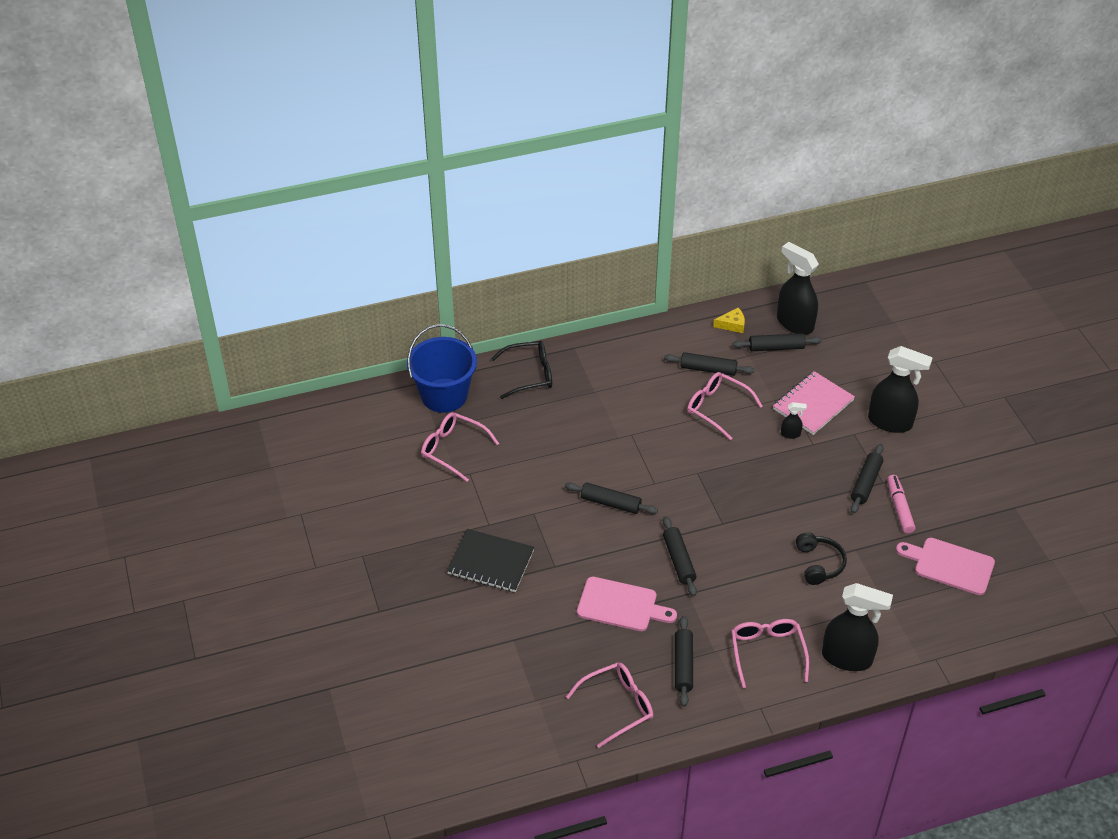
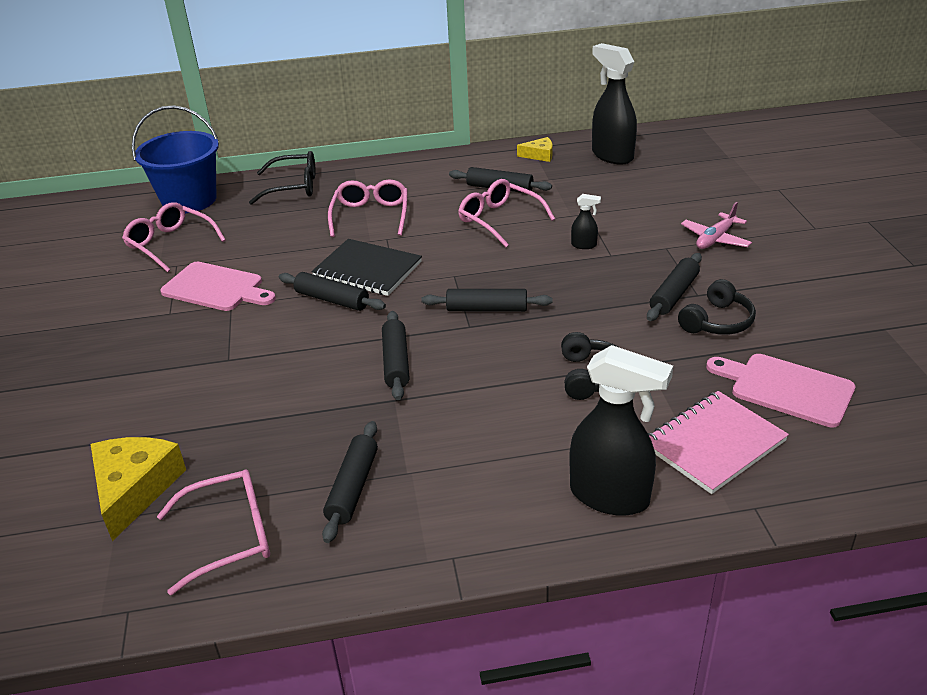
camera: 10 degrees right, 10 degrees down
(491, 562) = (148, 351): black notebook -> black notebook (367, 270)
(539, 678) = (135, 489): none -> yellow cheese
(621, 605) = (295, 408): pink cutting board -> pink cutting board (216, 288)
(767, 652) = (486, 480): pink glasses -> pink glasses (371, 216)
(776, 347) = (585, 173): black rolling pin -> black rolling pin (487, 309)
(813, 405) = (619, 221): pink notebook -> pink notebook (714, 444)
(890, 422) = (715, 239): black spray bottle -> pink plane
(899, 508) = (717, 321): pink marker -> black headphones

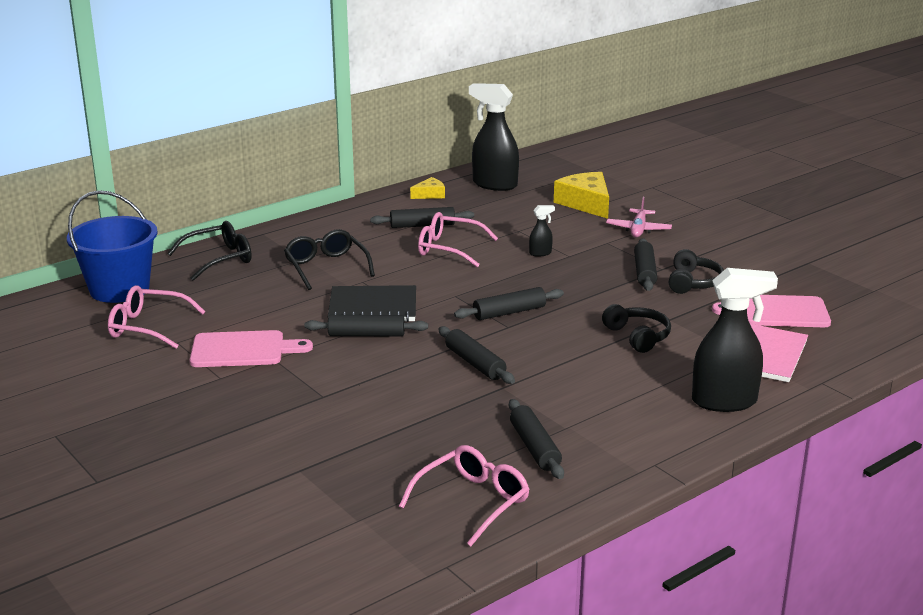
camera: 30 degrees left, 10 degrees down
(135, 489) = (353, 498): yellow cheese -> yellow cheese (586, 203)
(371, 216) = (326, 267): pink glasses -> black glasses

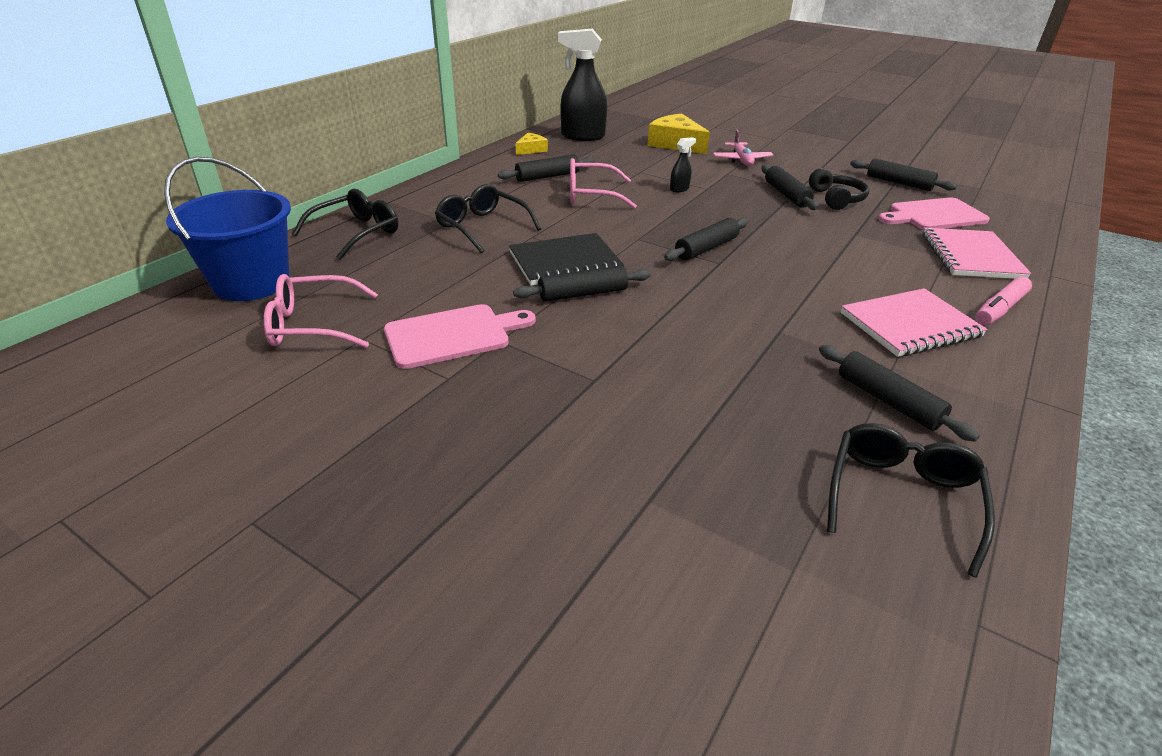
camera: 20 degrees left, 10 degrees up
(472, 502) = (901, 498): pink glasses -> black glasses
(475, 363) = (726, 308): black rolling pin -> black rolling pin (899, 183)
(622, 400) = (910, 325): none -> pink notebook
(638, 336) = (847, 255): black headphones -> none
(725, 402) = (999, 309): black spray bottle -> pink marker

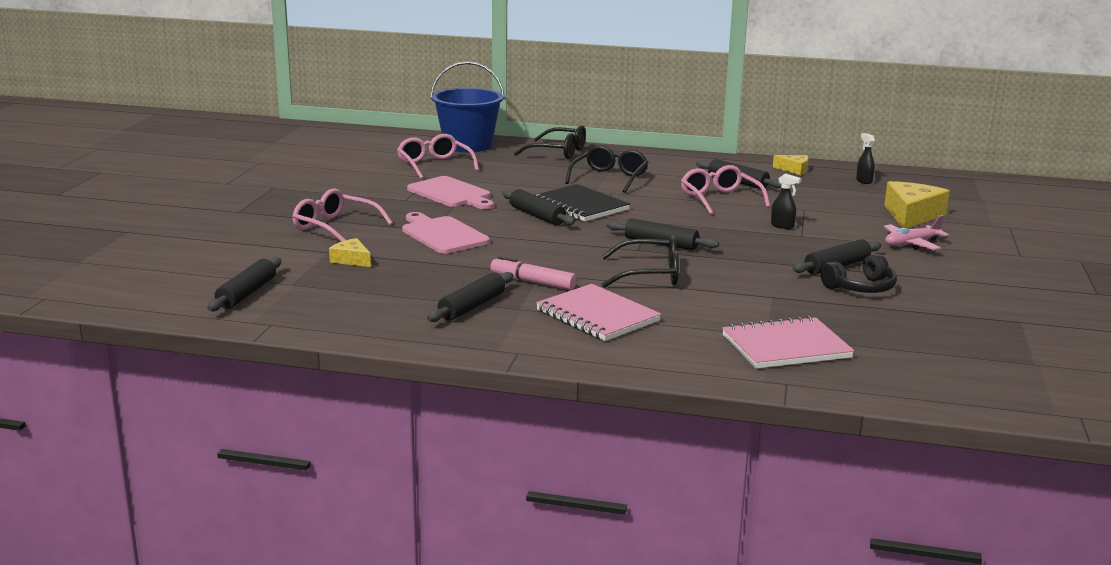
camera: 70 degrees right, 15 degrees down
(534, 472) = (335, 227): none -> pink glasses
(582, 136) = (864, 181): black spray bottle -> black spray bottle, size x0.44
(695, 478) = (351, 260): none -> yellow cheese
(899, 183) = (970, 318): black rolling pin -> black rolling pin (247, 293)
(901, 498) = (364, 309): black glasses -> black glasses (650, 275)
(934, 215) = (884, 333): pink cutting board -> pink cutting board (443, 234)
(999, 309) = (669, 352): pink marker -> pink marker (533, 282)

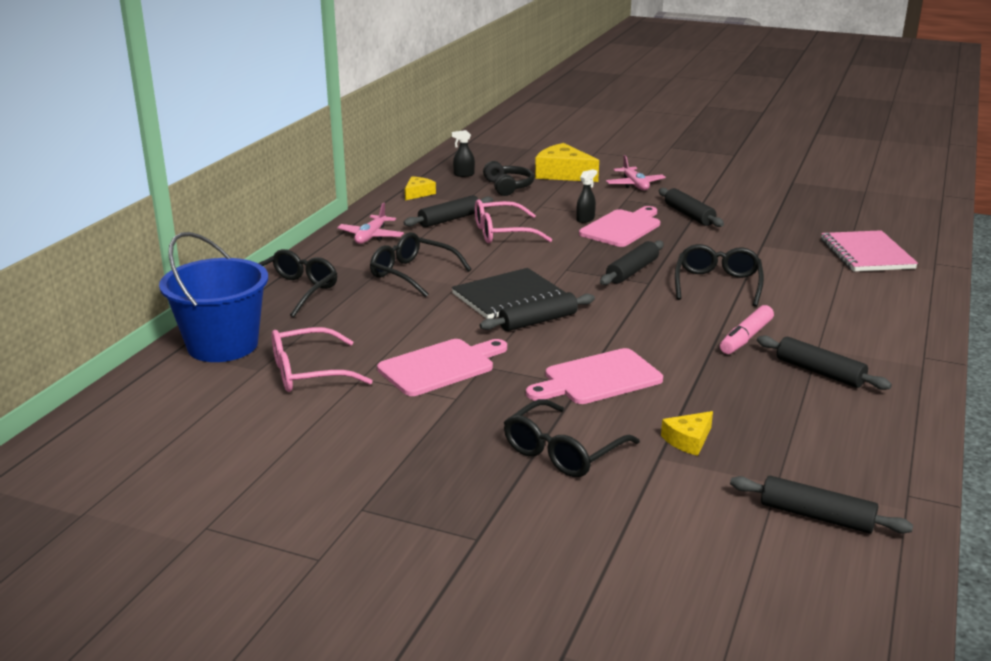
camera: 80 degrees left, 5 degrees up
(335, 227) = (563, 451): pink glasses -> black glasses
(597, 316) = (825, 315): pink notebook -> none
(678, 163) = (371, 236): none -> pink plane
(772, 239) = (622, 228): none -> pink cutting board
(861, 288) = (736, 214): black headphones -> black headphones (508, 187)

